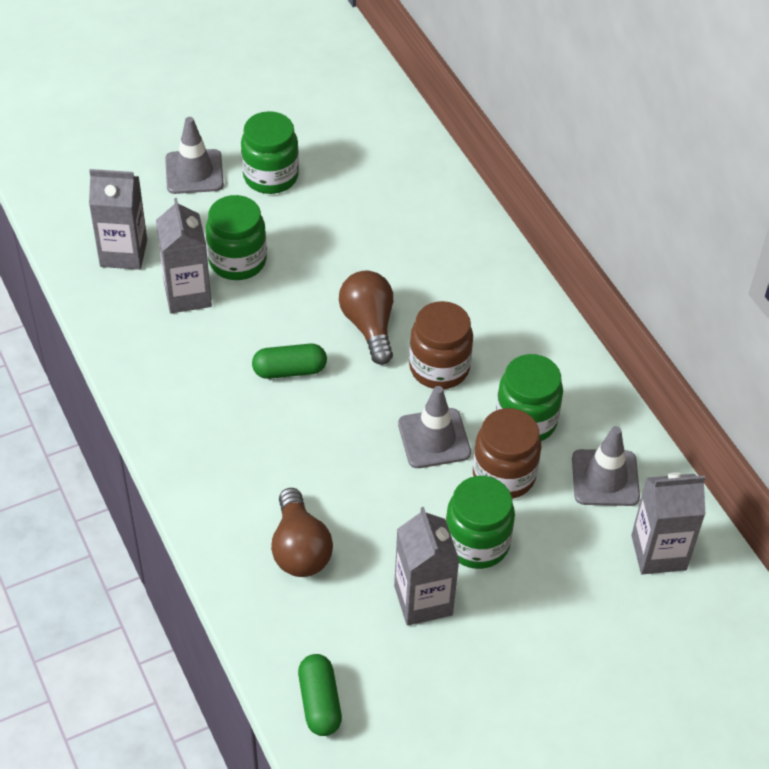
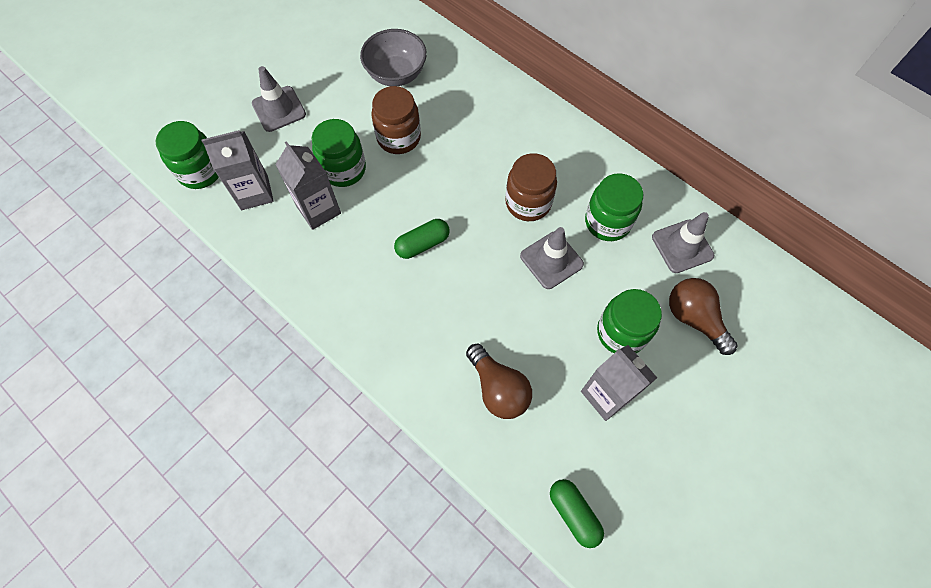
camera: 20 degrees left, 15 degrees up
(270, 176) = (337, 94): green jar -> green jar (200, 171)
(352, 176) = (396, 74): none -> grey bowl
(369, 326) = (463, 187): brown light bulb -> brown light bulb (694, 318)
(504, 475) = (613, 271): brown jar -> brown jar (399, 137)
(658, 552) = (746, 290): grey carton -> none

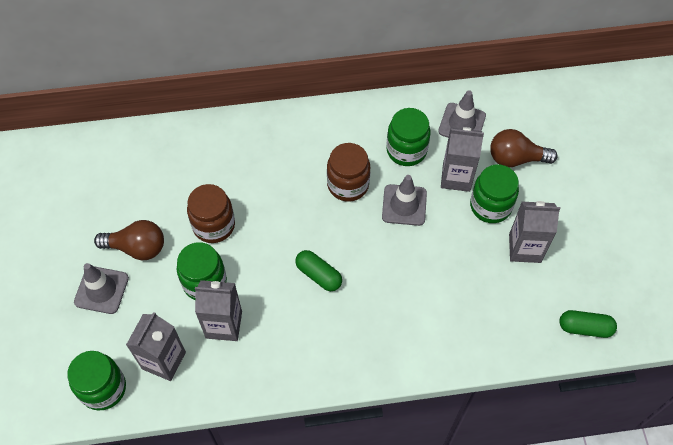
camera: 50 degrees left, 5 degrees down
(396, 74) = (154, 186): grey bowl -> none
(422, 244) = (318, 275): green capsule -> green capsule turned 60 degrees counterclockwise
(498, 388) = (468, 308): brown light bulb -> brown light bulb (137, 247)
(622, 282) = (456, 177): none -> grey carton

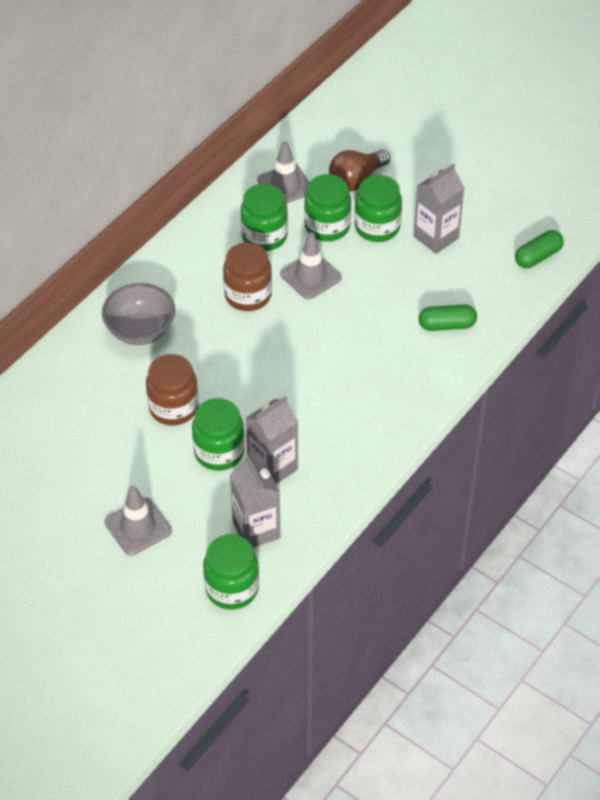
camera: 45 degrees left, 10 degrees down
(137, 247) = (128, 474): brown light bulb -> none
(255, 154) = (140, 331): none -> grey bowl
(318, 275) = (304, 375): green capsule -> green capsule (446, 325)
(456, 177) = (327, 226): grey carton -> green jar

